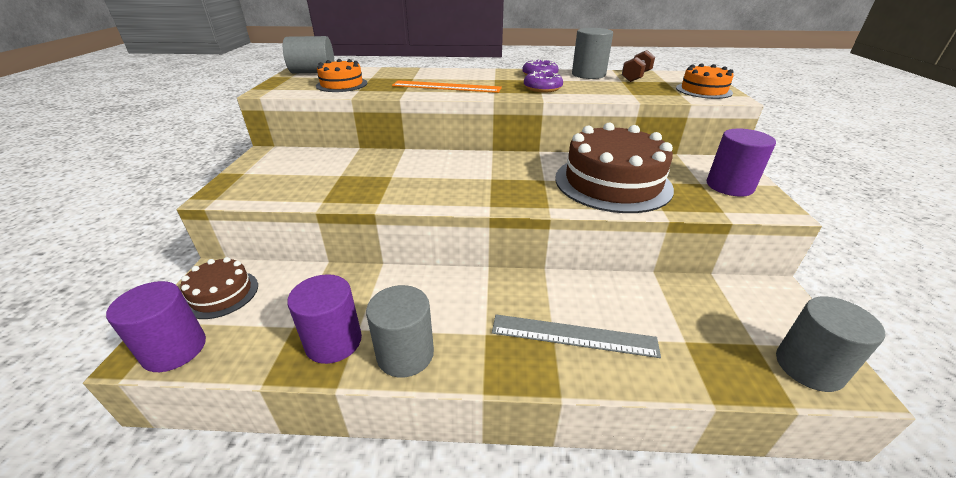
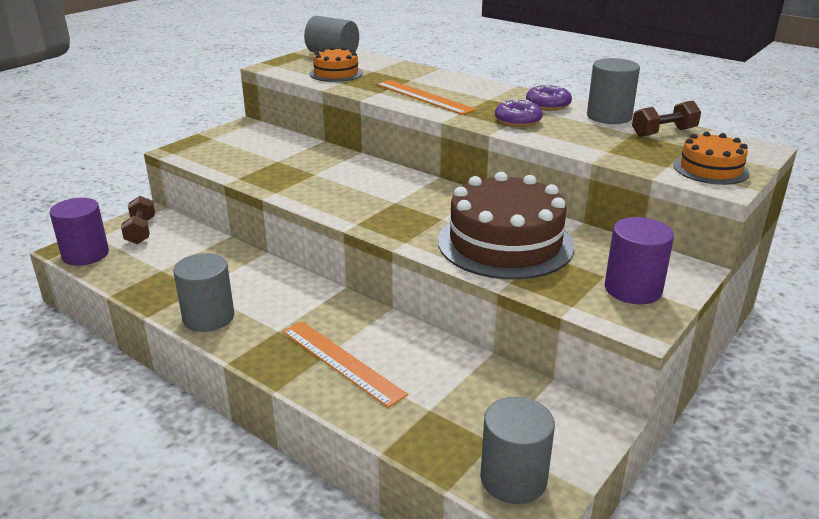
camera: 35 degrees right, 5 degrees down
(221, 294) = (141, 231): brown cake -> brown dumbbell
(333, 341) = (174, 290): purple cylinder -> none
(573, 335) = (341, 362): grey ruler -> orange ruler

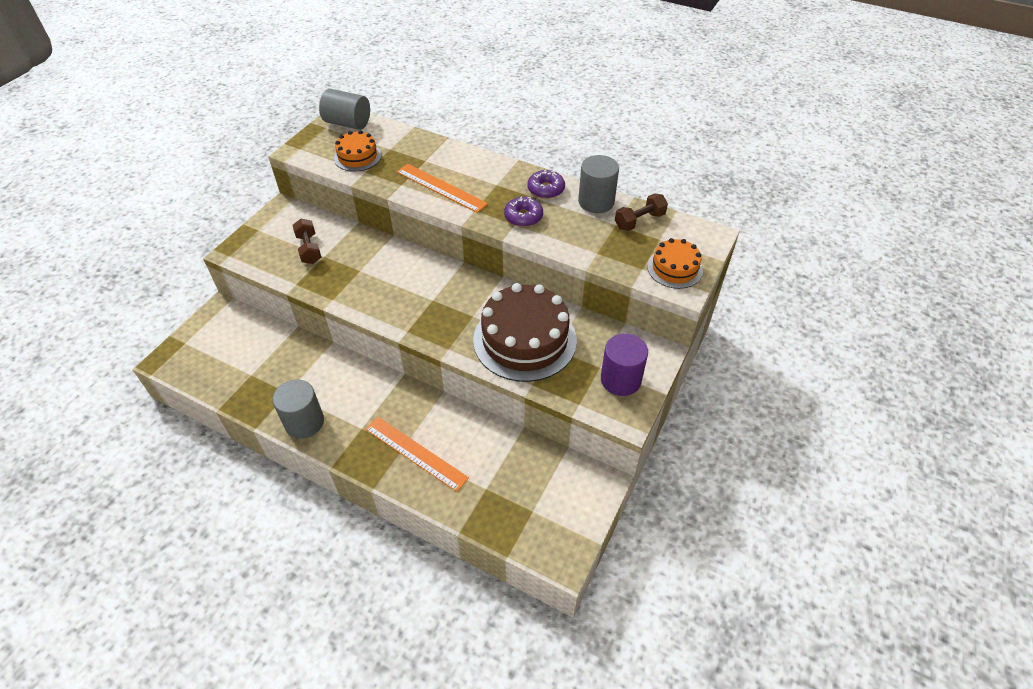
camera: 10 degrees left, 20 degrees up
(85, 254) = (181, 365): purple cylinder -> none
(141, 231) = (220, 330): brown dumbbell -> brown dumbbell (309, 249)
(513, 479) = (549, 540): grey cylinder -> none

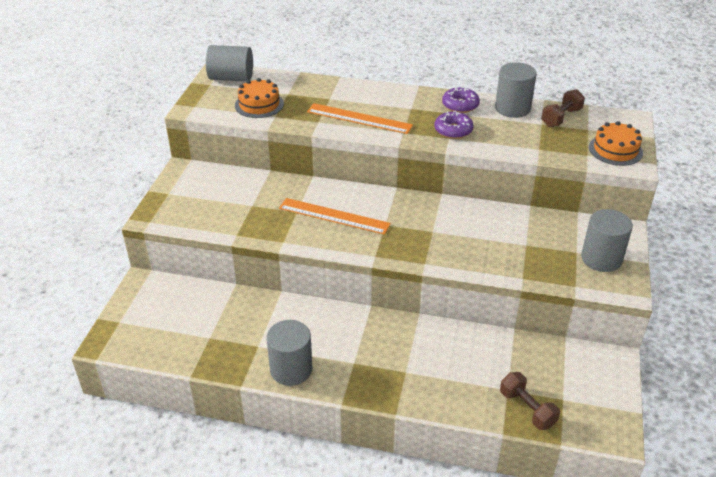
camera: 15 degrees left, 10 degrees down
(309, 249) = (233, 201): brown dumbbell -> brown dumbbell (527, 409)
(416, 453) = (421, 373): orange ruler -> orange ruler (334, 216)
(525, 340) = (494, 242): brown cake -> none
(620, 379) = (601, 258): purple cylinder -> grey cylinder

